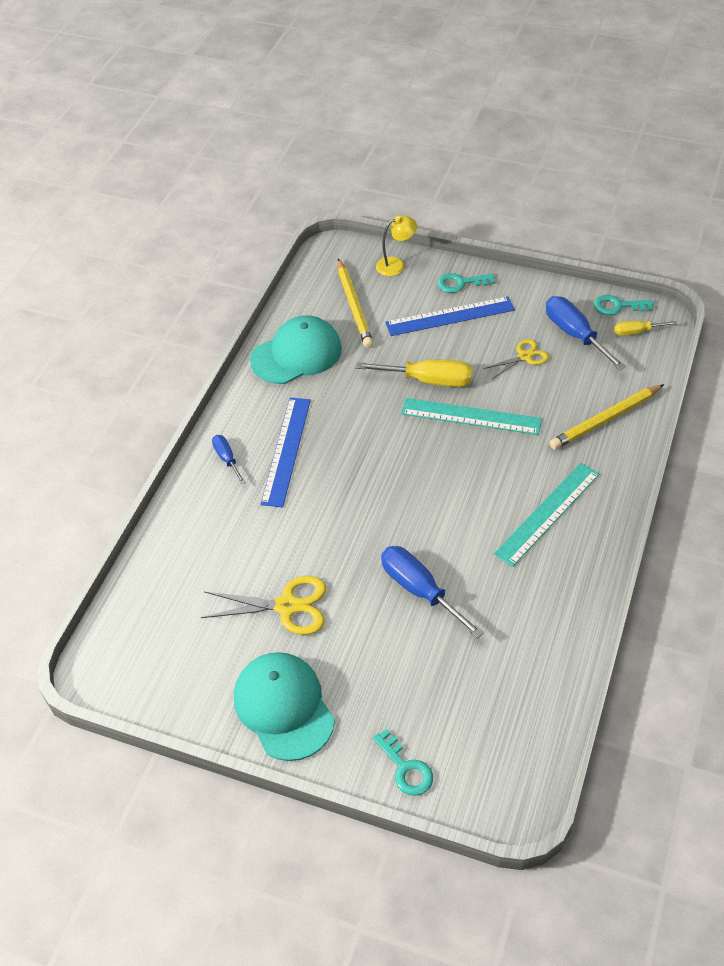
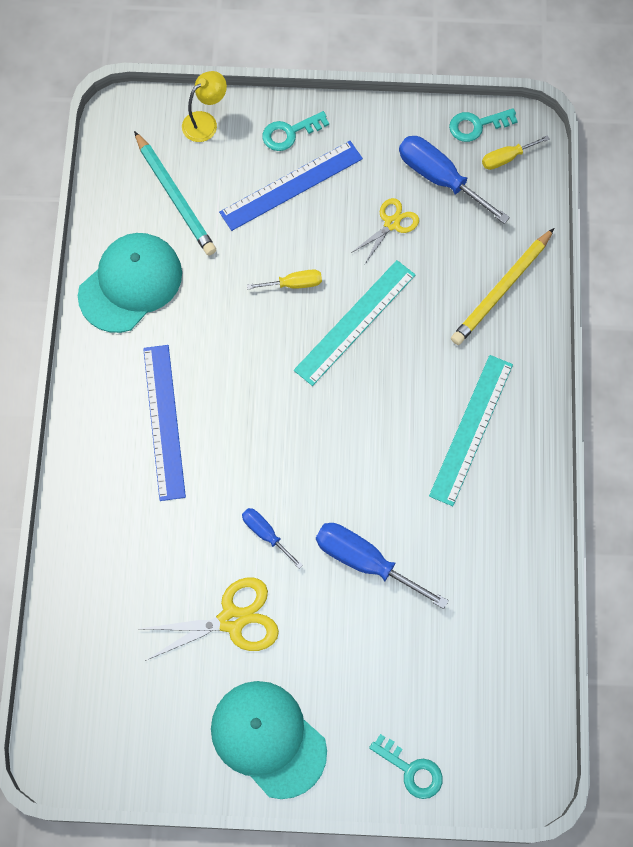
camera: 20 degrees left, 20 degrees up
(227, 459) = (100, 450): blue screwdriver -> blue screwdriver (265, 534)
(354, 306) = (175, 197): yellow pencil -> turquoise pencil
(429, 380) = (294, 284): yellow screwdriver -> yellow screwdriver, size x0.55
(471, 416) = (355, 322): turquoise ruler -> turquoise ruler turned 45 degrees counterclockwise

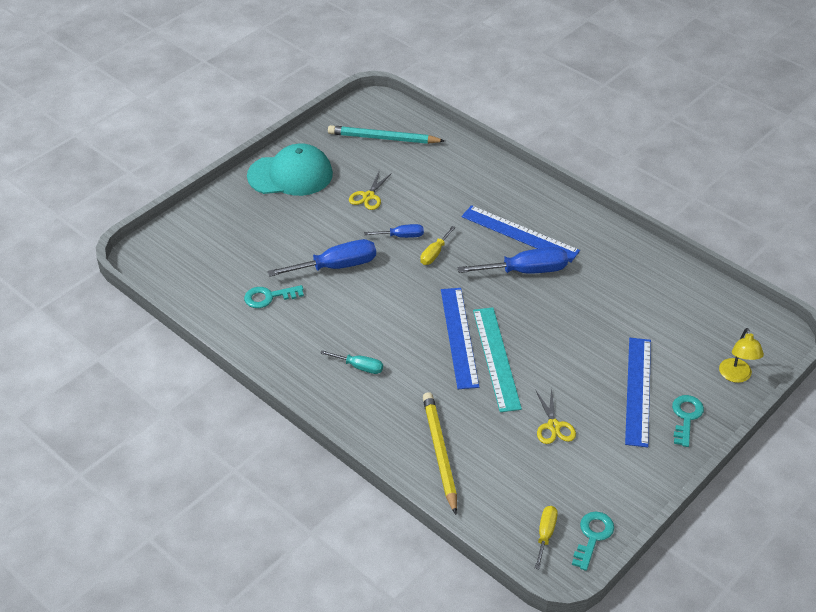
camera: 130 degrees right, 25 degrees down
(130, 284) = (633, 269): turquoise cap -> none
(175, 197) = (684, 326): turquoise pencil -> turquoise pencil (383, 138)
(232, 620) = (368, 196): yellow scissors -> yellow scissors, size x0.62
(294, 284) = (556, 345): yellow screwdriver -> yellow screwdriver (434, 253)
(357, 372) = (459, 337): none -> blue ruler
(411, 770) = (206, 216): turquoise key -> turquoise key (269, 297)
(439, 178) = (566, 479): blue screwdriver -> blue screwdriver (526, 271)
(471, 429) = (359, 367): turquoise ruler -> turquoise screwdriver

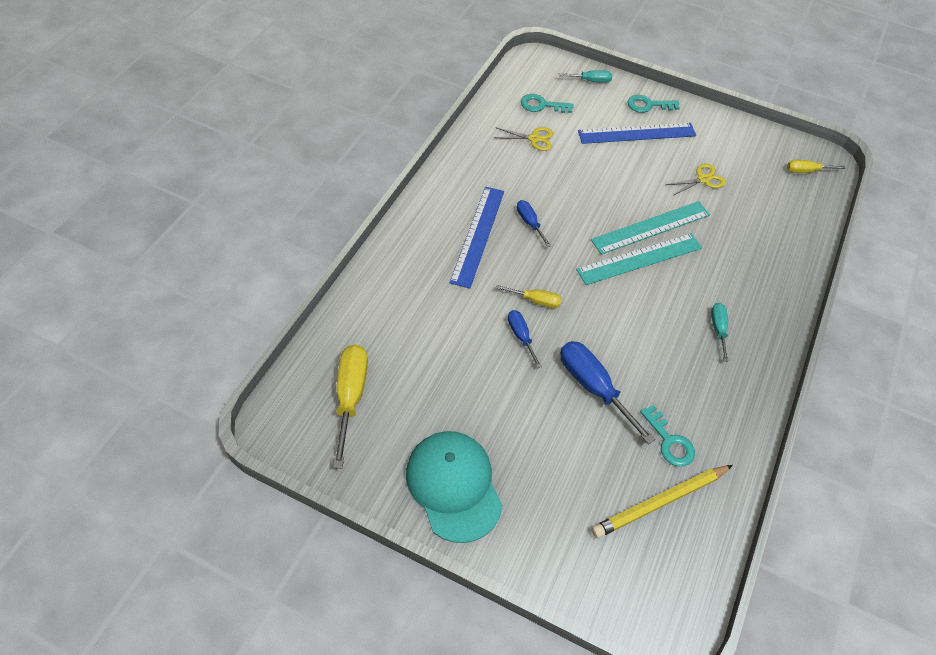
camera: 110 degrees left, 10 degrees up
(368, 196) = (466, 385): yellow scissors -> yellow scissors (534, 139)
(383, 138) = (351, 396): turquoise pencil -> yellow screwdriver
(439, 452) = (775, 248): yellow pencil -> yellow pencil (660, 502)
(459, 337) = (639, 259): blue ruler -> turquoise ruler
(526, 271) = (529, 223): blue screwdriver -> blue screwdriver, size x0.55
(593, 536) = (790, 145): turquoise key -> turquoise key (542, 105)
(736, 376) = (591, 81): yellow lamp -> turquoise screwdriver

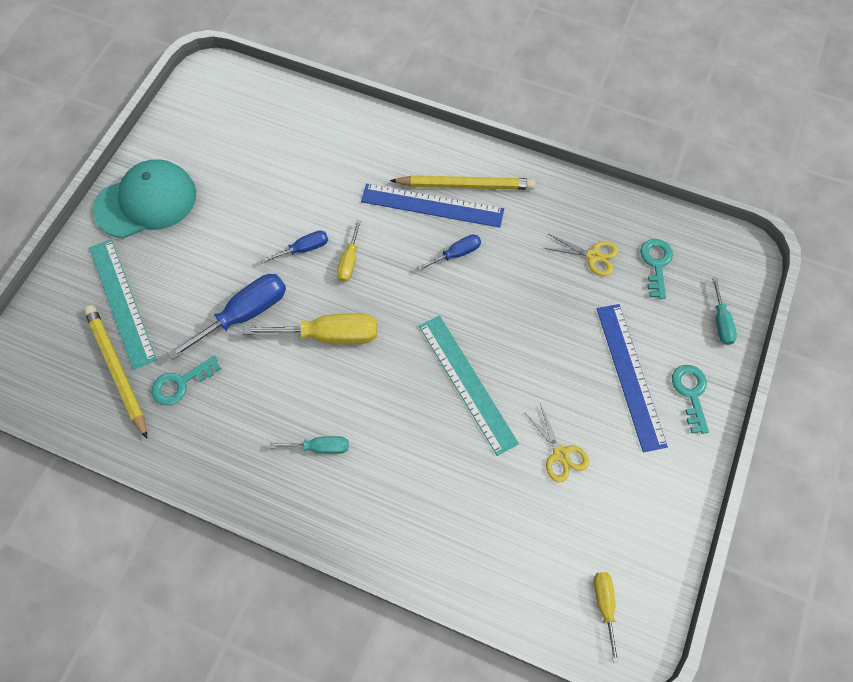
camera: 90 degrees right, 10 degrees up
(351, 396) = (236, 120): yellow screwdriver -> yellow screwdriver (329, 335)
(458, 210) = (465, 185): none -> yellow pencil
(534, 139) = (593, 256): yellow scissors -> yellow scissors turned 75 degrees counterclockwise
(639, 259) = (416, 367): turquoise ruler -> turquoise ruler (122, 302)

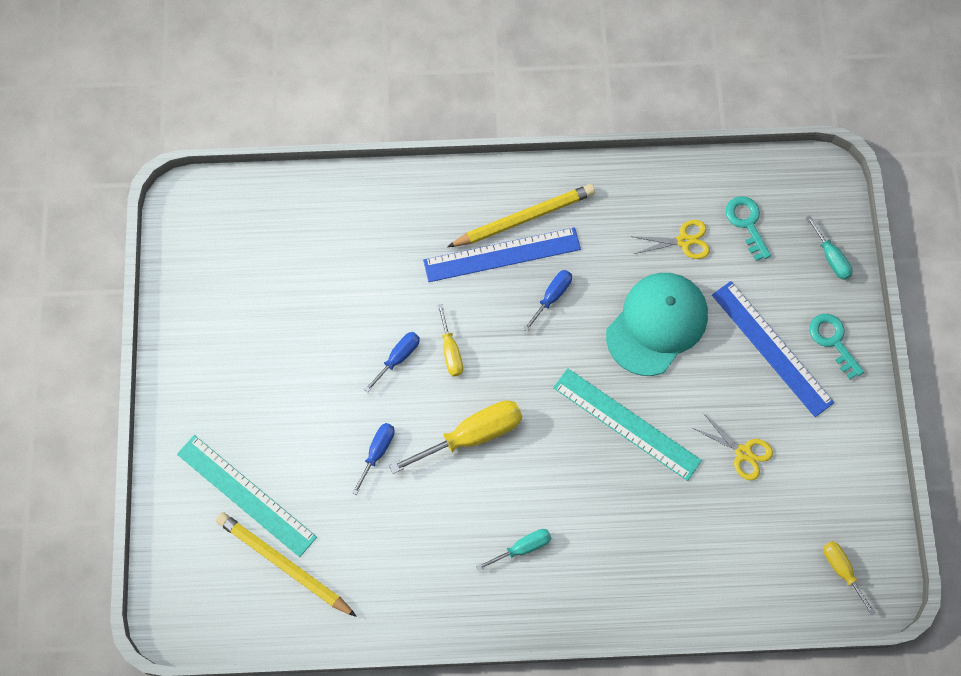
camera: 25 degrees left, 5 degrees up
(146, 201) = (205, 378): turquoise cap -> turquoise cap (657, 324)
(181, 383) = (354, 548): turquoise key -> none
(244, 314) = (377, 452): blue screwdriver -> blue screwdriver, size x0.55

